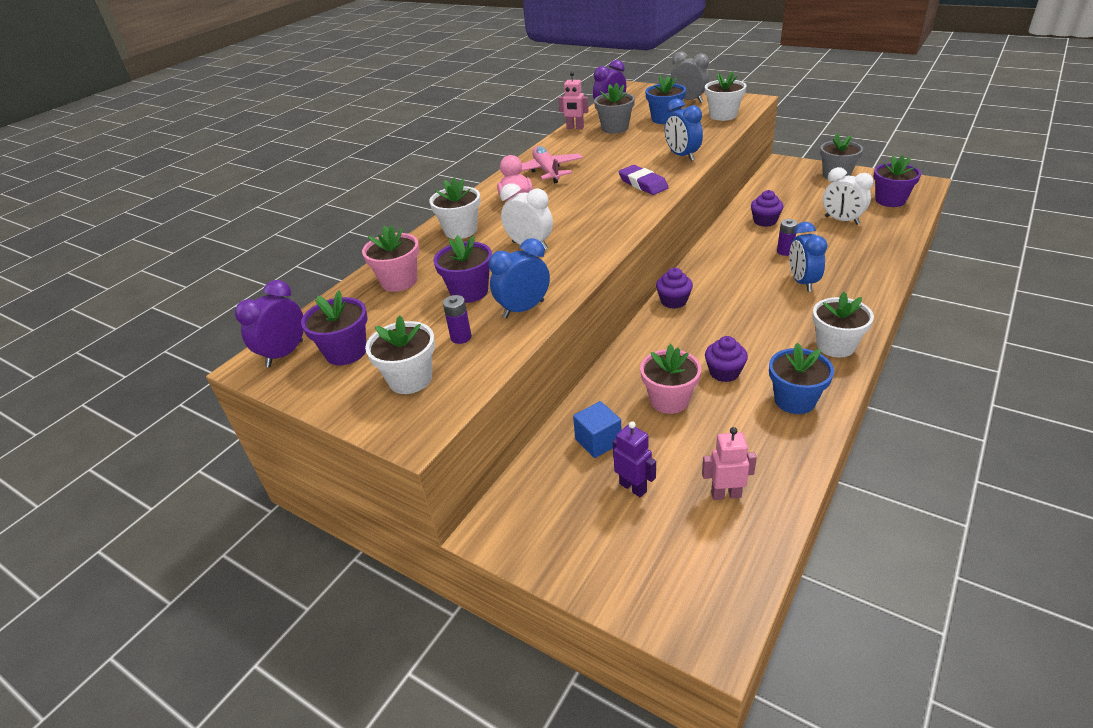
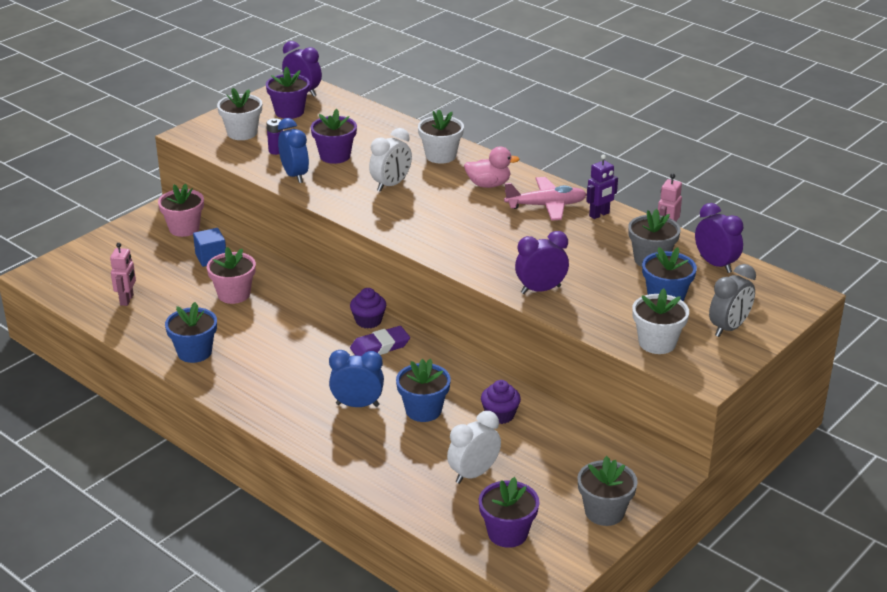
camera: 95 degrees right, 5 degrees down
(399, 281) = (371, 129): pink flower pot -> pink flower pot (184, 228)
(633, 487) = (159, 265): purple robot -> purple robot (599, 215)
(643, 184) = (482, 255): purple eraser -> purple eraser (380, 346)
(682, 156) = (540, 290): blue clock -> purple clock
(724, 372) = (249, 326): purple cupcake -> none
(785, 251) = (423, 410): purple battery -> blue flower pot
(835, 346) = (247, 393): white flower pot -> none

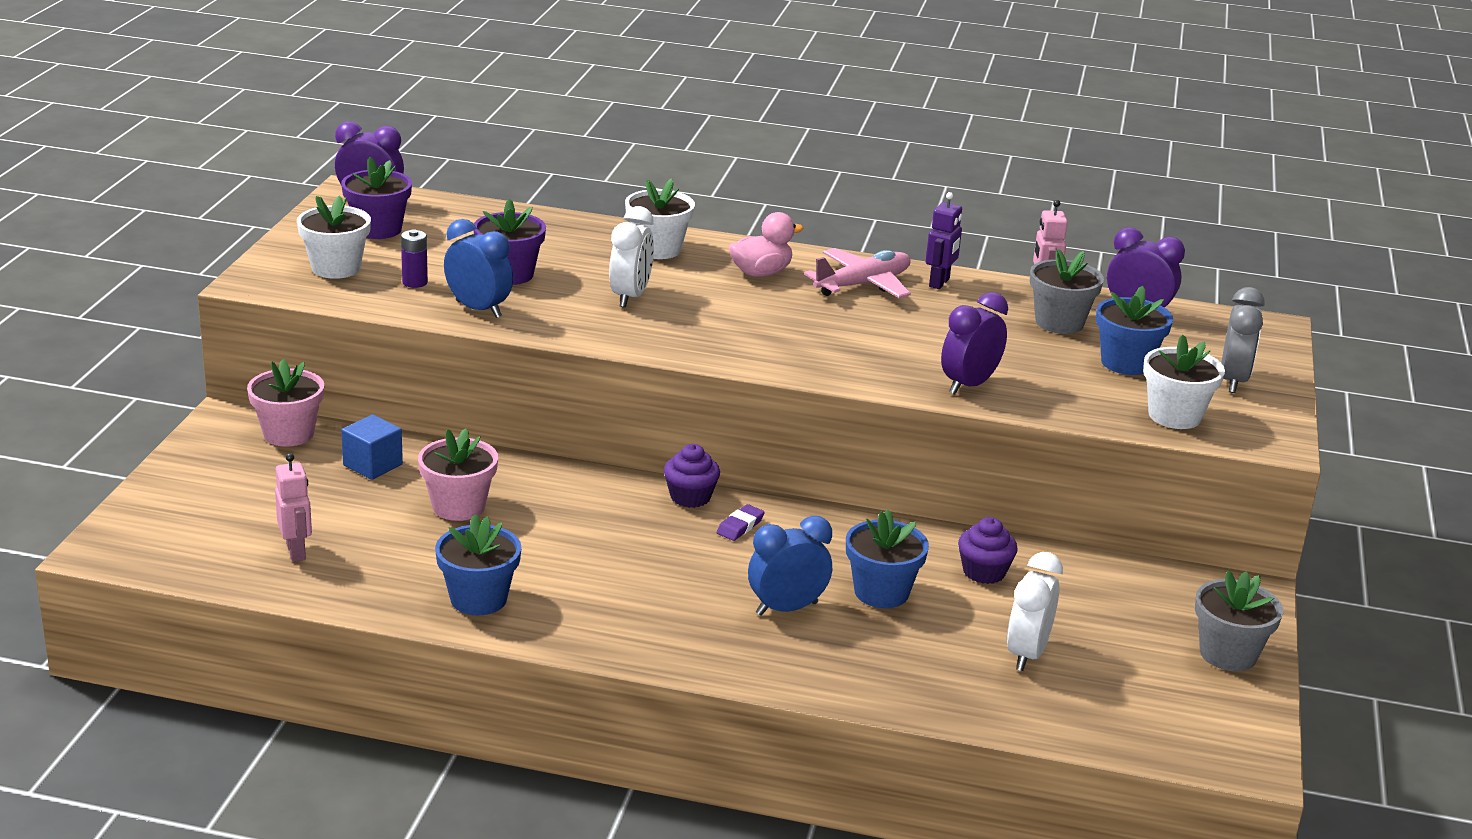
camera: 30 degrees left, 5 degrees down
(380, 346) = (740, 526): purple eraser -> purple eraser, size x0.61
(507, 533) = (1144, 715): purple flower pot -> none

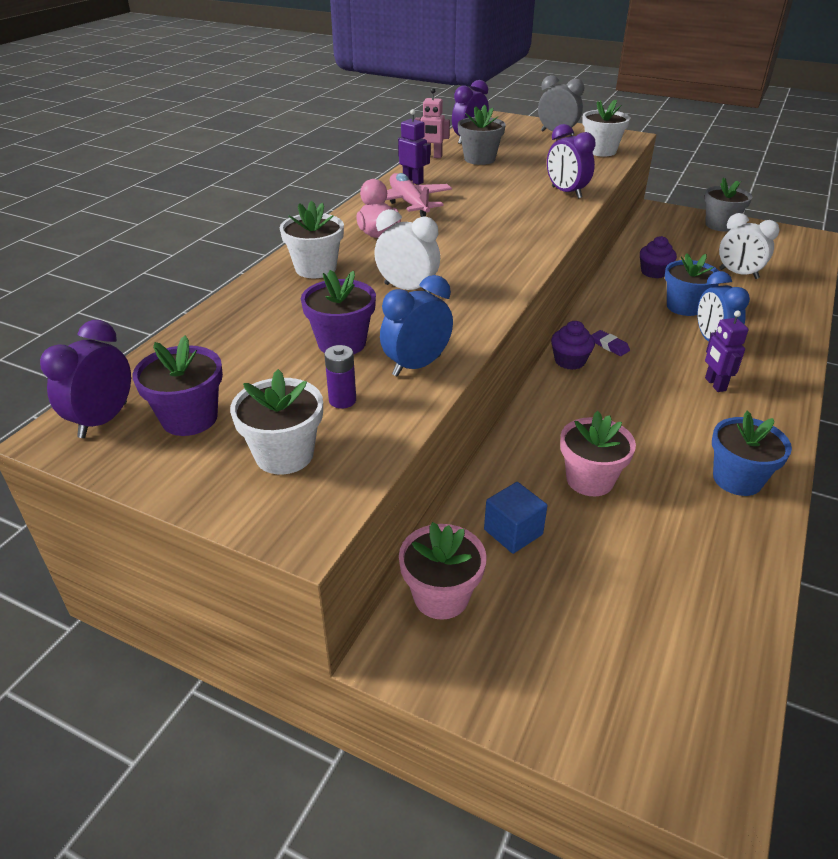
camera: 75 degrees left, 10 degrees up
(296, 552) = (683, 597): pink robot -> none
(674, 601) = (714, 384): none -> purple robot
(1126, 363) = (535, 151): blue flower pot -> none

